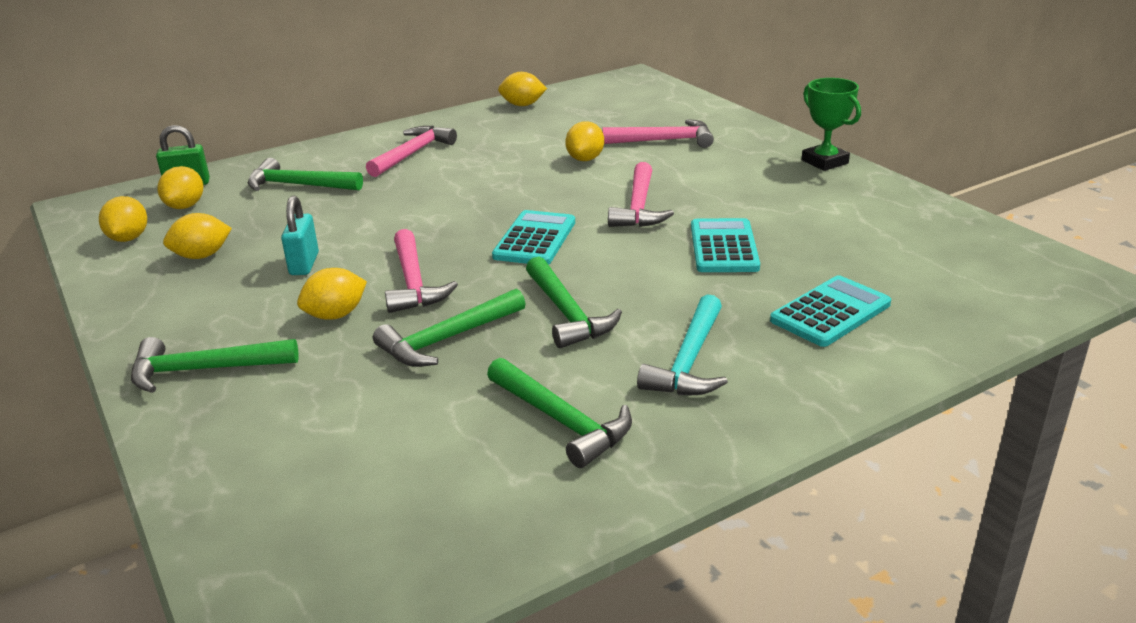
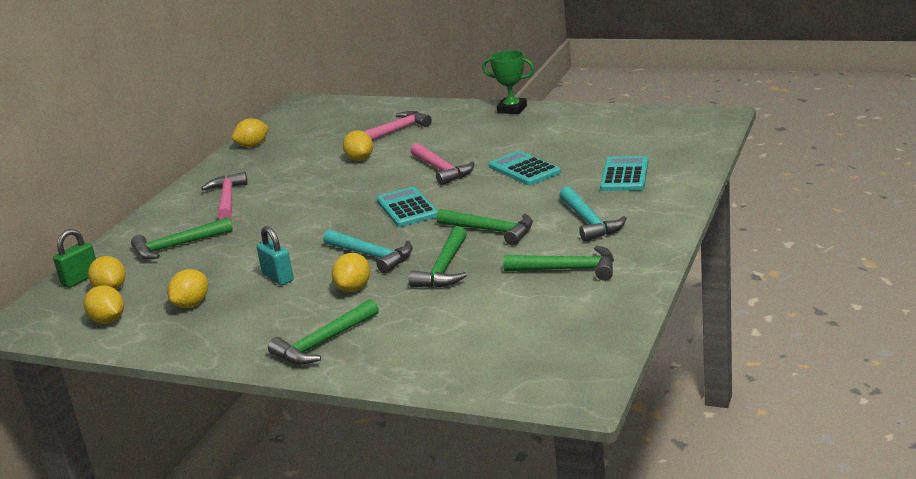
camera: 35 degrees left, 5 degrees down
(414, 283) = (372, 256): pink hammer -> turquoise hammer

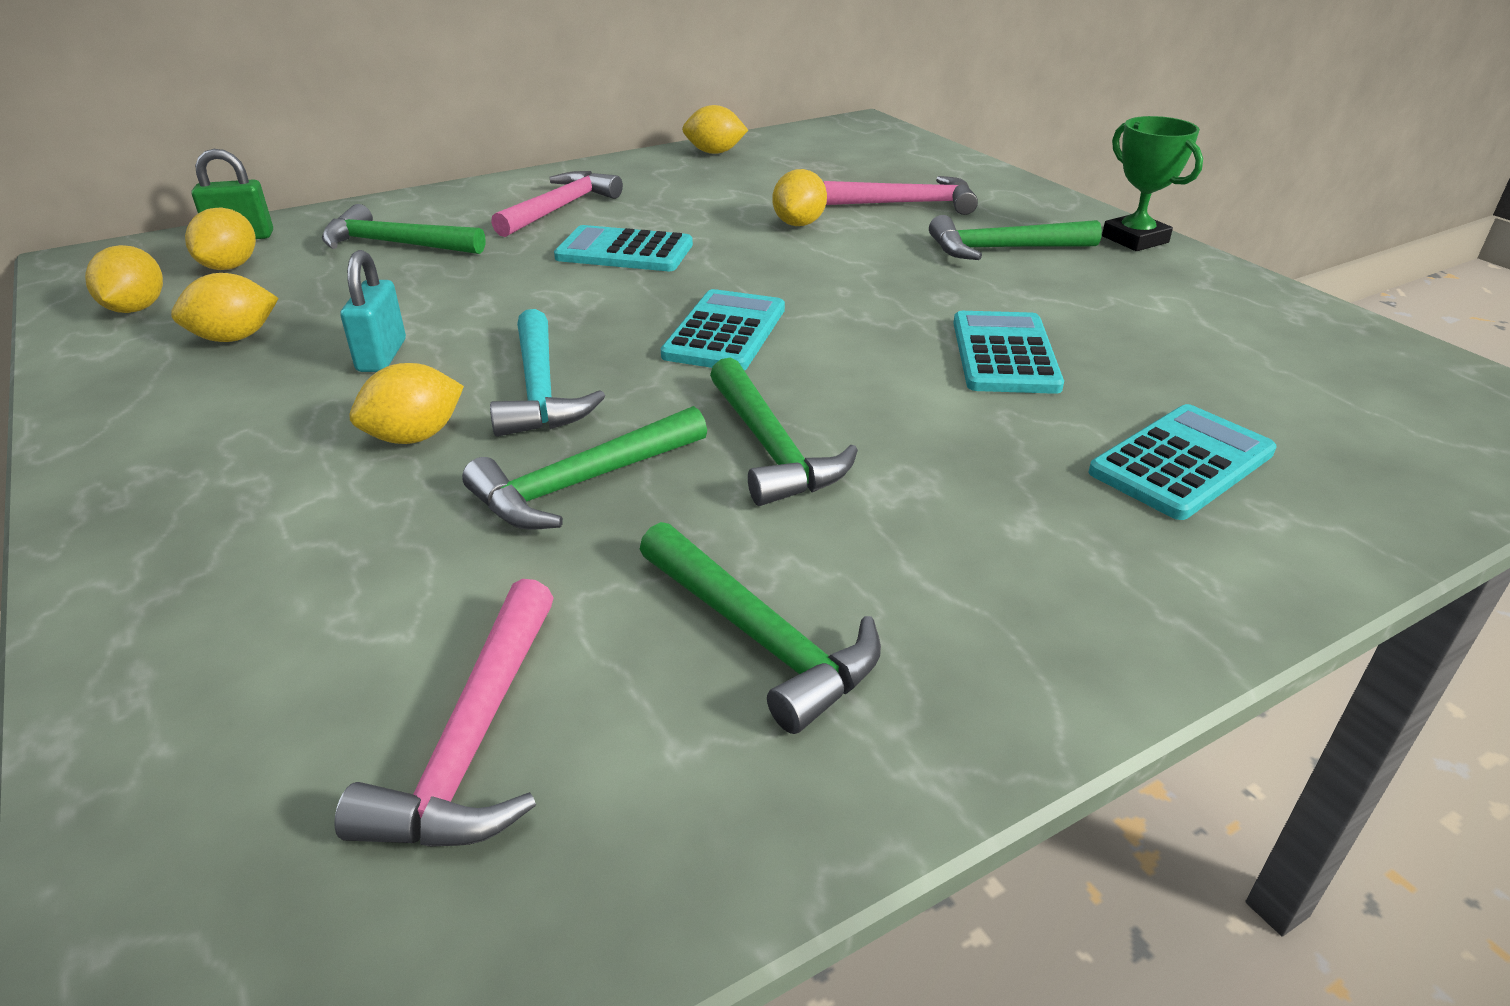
camera: 35 degrees right, 10 degrees up
(301, 201) = (624, 251): none -> turquoise calculator
(323, 343) = (189, 520): green hammer -> green hammer (1002, 249)
(441, 170) = (876, 292): pink hammer -> pink hammer (474, 741)
(589, 222) = (966, 537): turquoise hammer -> none

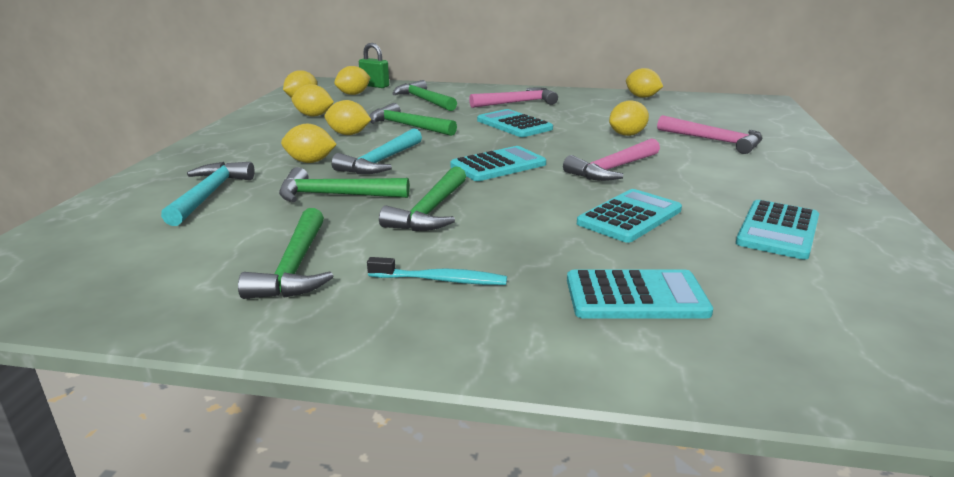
camera: 40 degrees right, 10 degrees down
(344, 584) = (209, 194): none -> turquoise hammer
(382, 356) = (348, 134): turquoise padlock -> yellow lemon
(474, 741) = (158, 251): pink hammer -> pink hammer (612, 169)
(973, 550) = (441, 280): none -> turquoise toothbrush
(1002, 249) = (733, 174): green hammer -> green hammer (407, 126)
(1135, 239) = (849, 194): green trophy -> none
(1154, 314) = (777, 230): none -> turquoise calculator

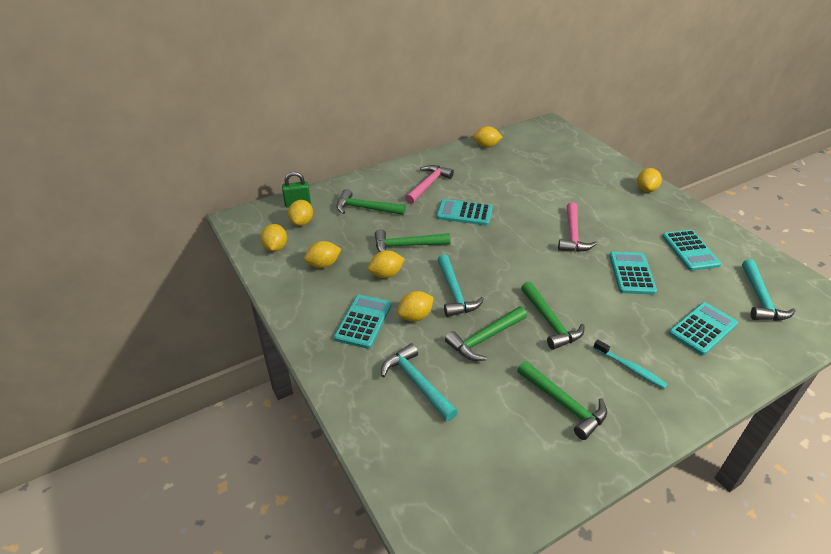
camera: 40 degrees left, 15 degrees up
(441, 280) = (630, 368): turquoise toothbrush -> turquoise toothbrush turned 75 degrees clockwise
(498, 165) = (518, 261): turquoise calculator -> turquoise calculator (363, 322)
(627, 134) = (534, 195): yellow lemon -> yellow lemon (646, 189)
(715, 141) = (580, 182): pink hammer -> none
(823, 314) = (760, 299): none -> turquoise hammer

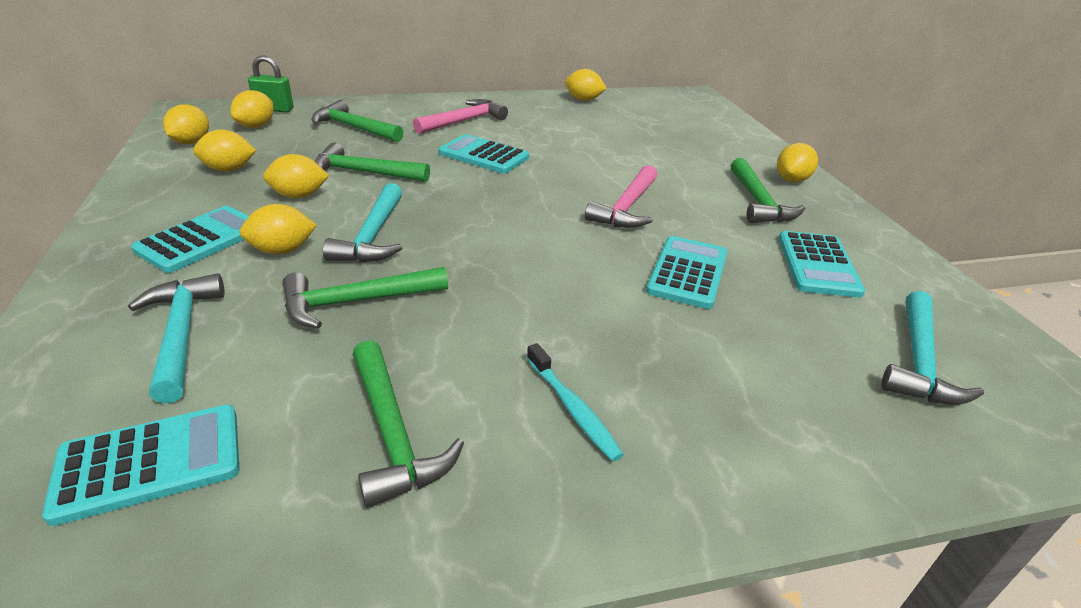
camera: 15 degrees right, 5 degrees down
(550, 322) = (487, 305): green hammer -> green hammer (758, 202)
(702, 329) = (767, 381): turquoise calculator -> turquoise calculator (150, 463)

